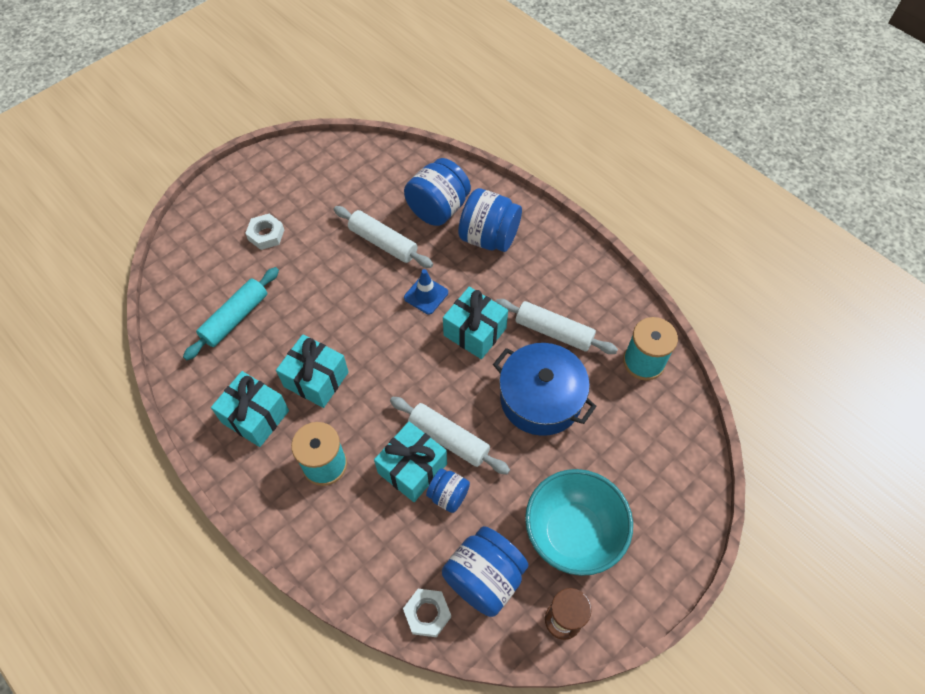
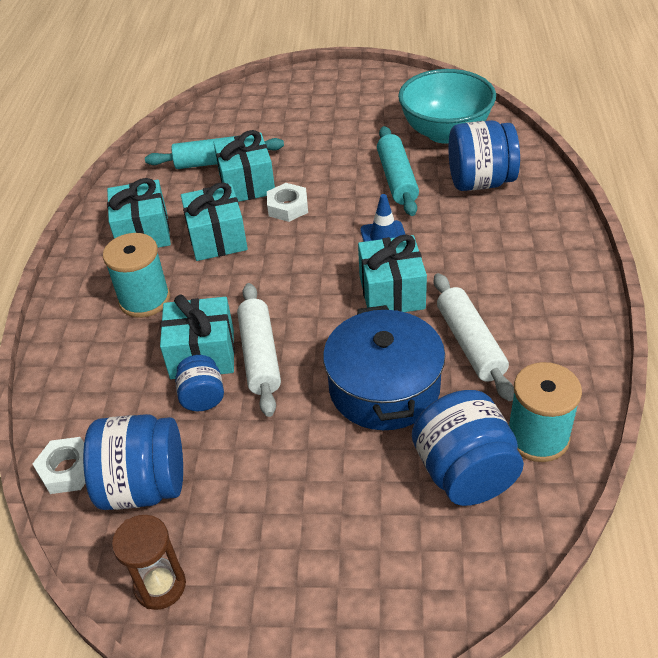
camera: 50 degrees right, 15 degrees down
(266, 235) = (310, 122): white nut -> white nut (288, 207)
(282, 320) = (247, 184): none -> turquoise gift
(383, 242) = (397, 179): white rolling pin -> turquoise rolling pin
(489, 237) = (502, 230): blue jar -> blue jar (464, 473)
(572, 533) = (266, 522): turquoise bowl -> turquoise bowl (445, 132)

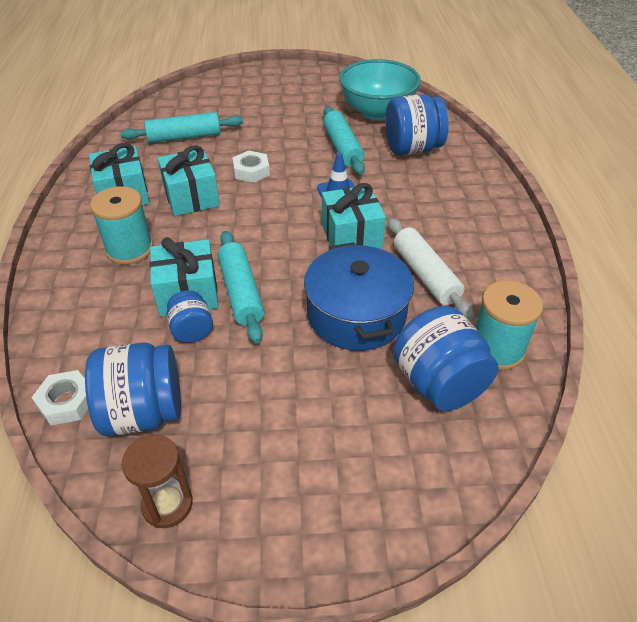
camera: 10 degrees left, 0 degrees up
(247, 184) = (213, 154): turquoise gift -> none
(260, 356) = (241, 292): white rolling pin -> turquoise rolling pin

